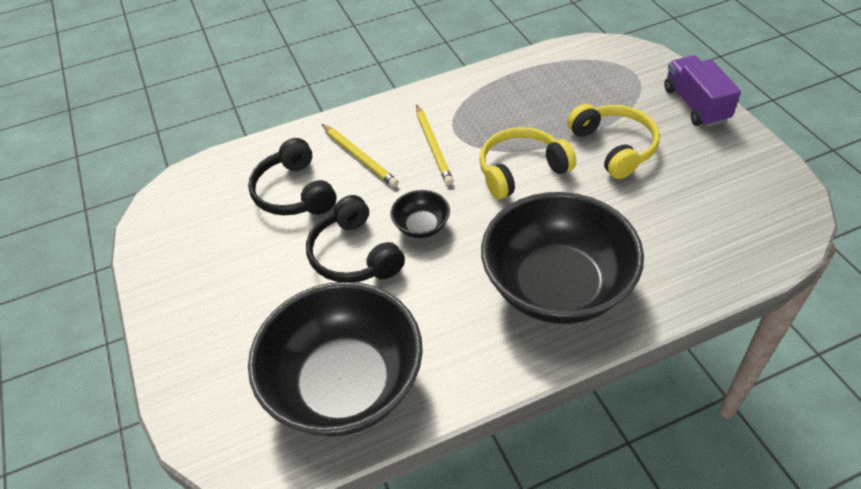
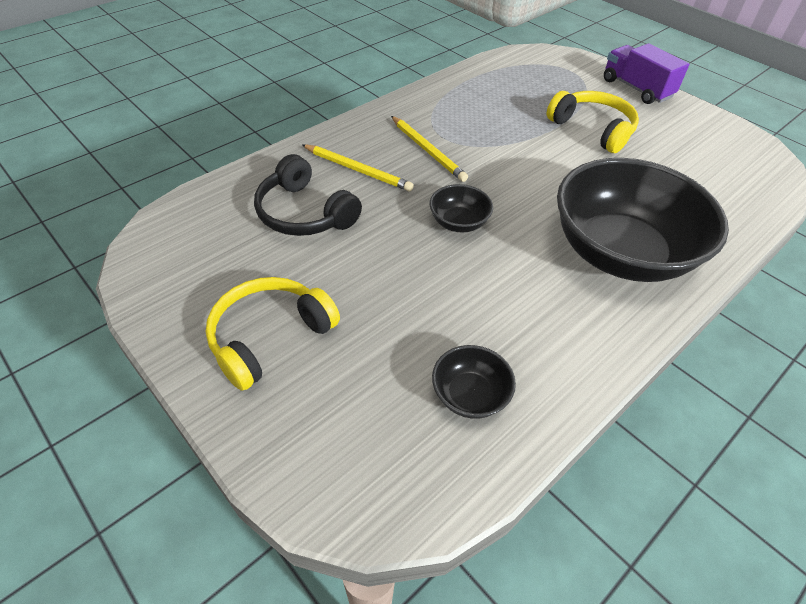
camera: 25 degrees left, 0 degrees up
(345, 384) = (470, 395): black bowl -> black bowl, size x0.42
(354, 255) = (404, 262): black headphones -> none
(521, 170) = (523, 159): yellow headphones -> yellow headphones (269, 337)

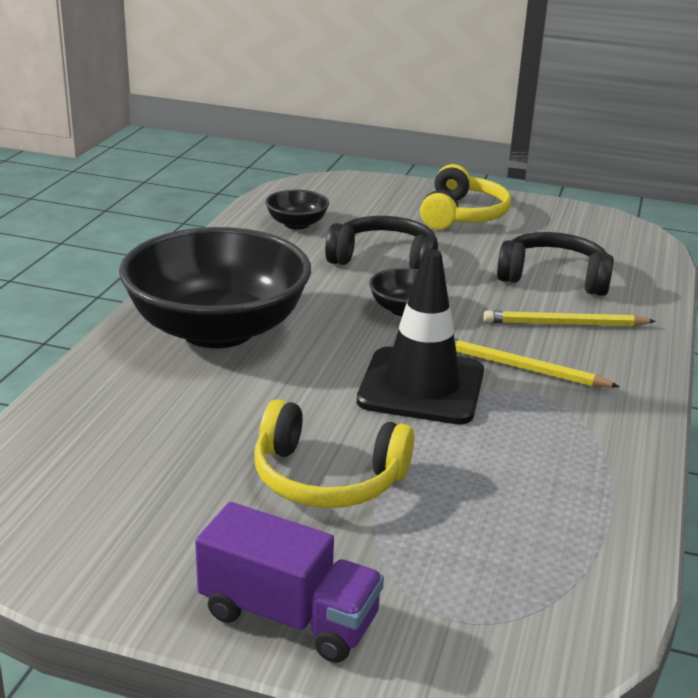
camera: 150 degrees right, 20 degrees down
(423, 289) = (384, 260): none -> black headphones
(502, 159) = (421, 386): none -> black traffic cone

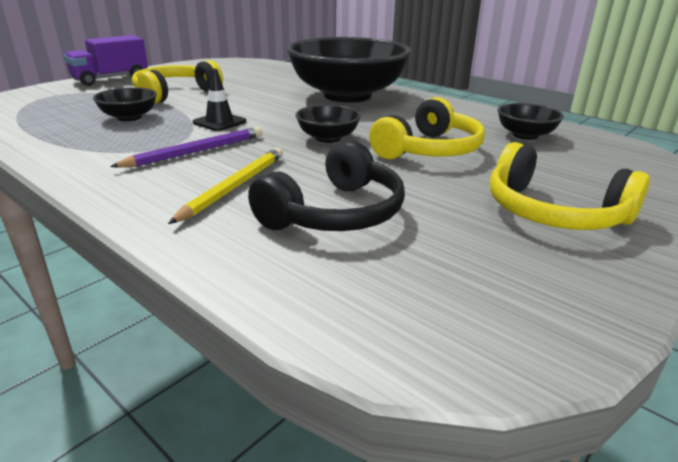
camera: 115 degrees right, 0 degrees up
(384, 260) = (429, 150): black headphones -> yellow headphones
(421, 386) = (219, 122): black traffic cone -> black traffic cone, size x0.50
(475, 462) = (129, 117): none -> black bowl
(521, 368) = (196, 151): yellow pencil -> purple pencil

